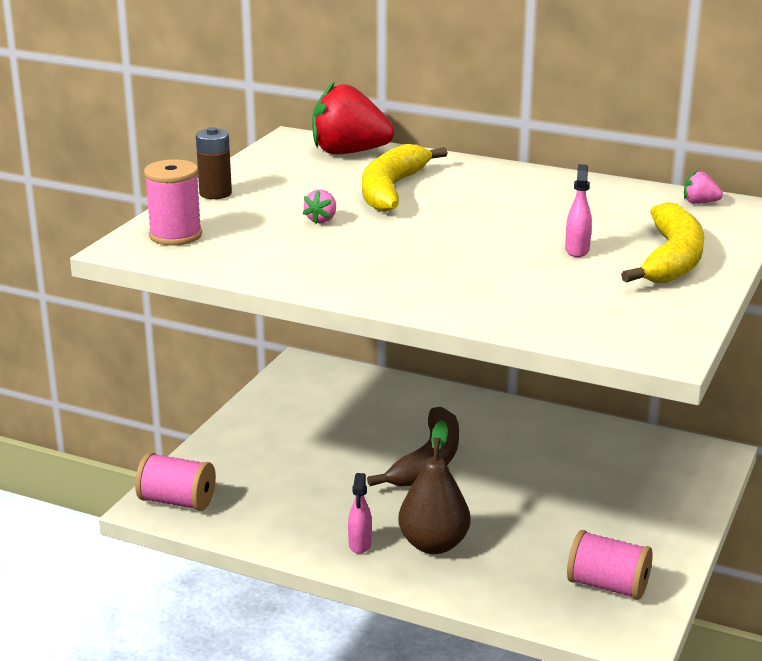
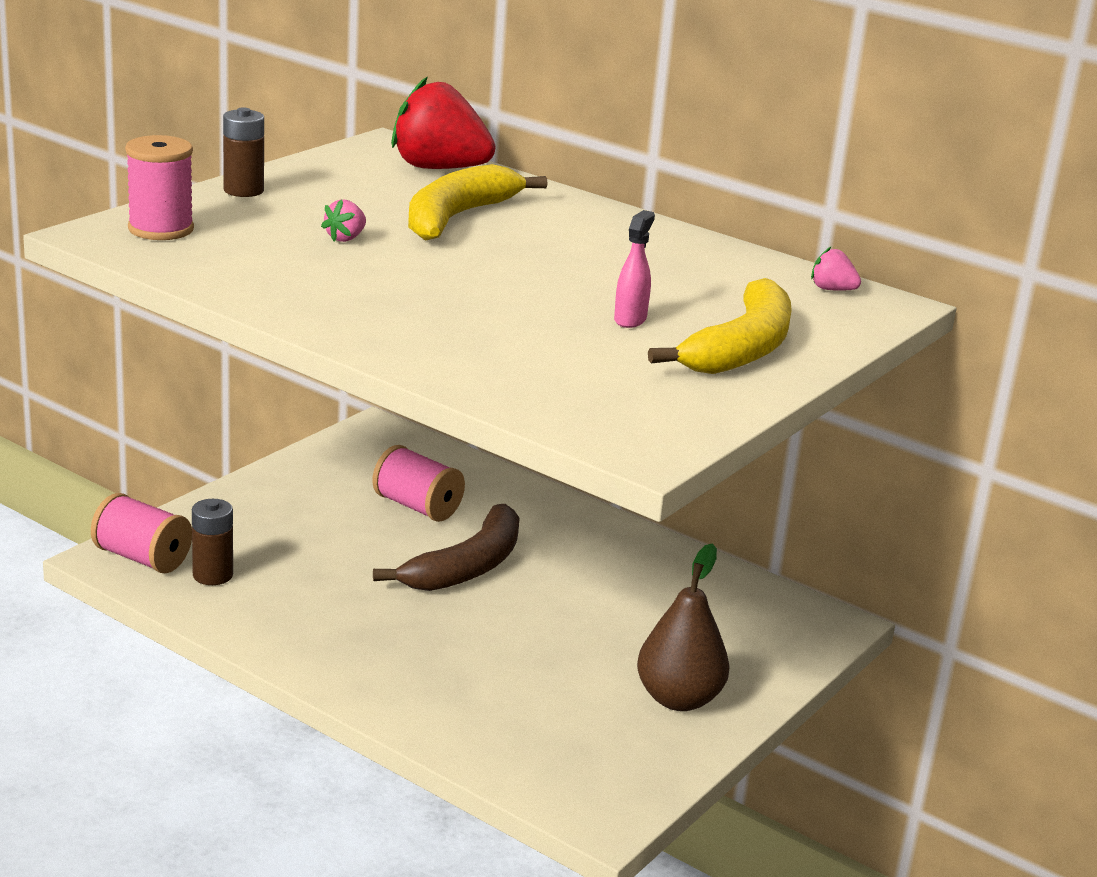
camera: 10 degrees right, 0 degrees up
(239, 505) = (212, 575): none -> brown battery
(360, 545) = (329, 646): pink spray bottle -> none
(433, 544) = (418, 663): brown pear -> brown pear (678, 699)
(608, 586) = (605, 751): pink spool -> pink spool (417, 507)

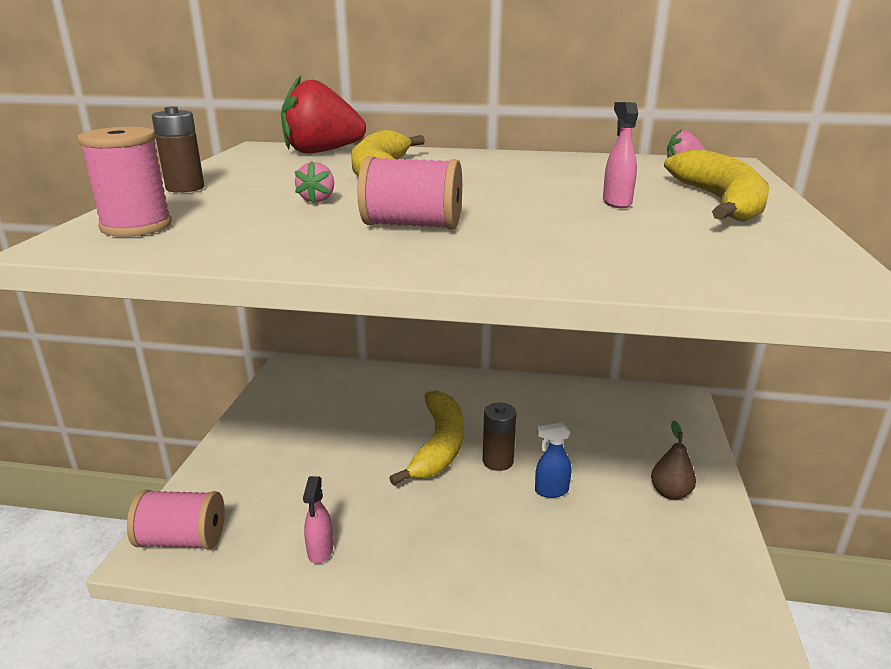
camera: 25 degrees left, 0 degrees up
(212, 575) = (256, 531): brown battery -> brown battery (498, 461)
(258, 612) = (320, 551): none -> pink spray bottle
(417, 507) = (365, 413): pink spool -> pink spool (412, 225)
(467, 566) = (438, 445): brown banana -> yellow banana
(544, 649) = (551, 491): none -> blue spray bottle
(678, 699) = (670, 493): brown pear -> brown pear, size x0.60

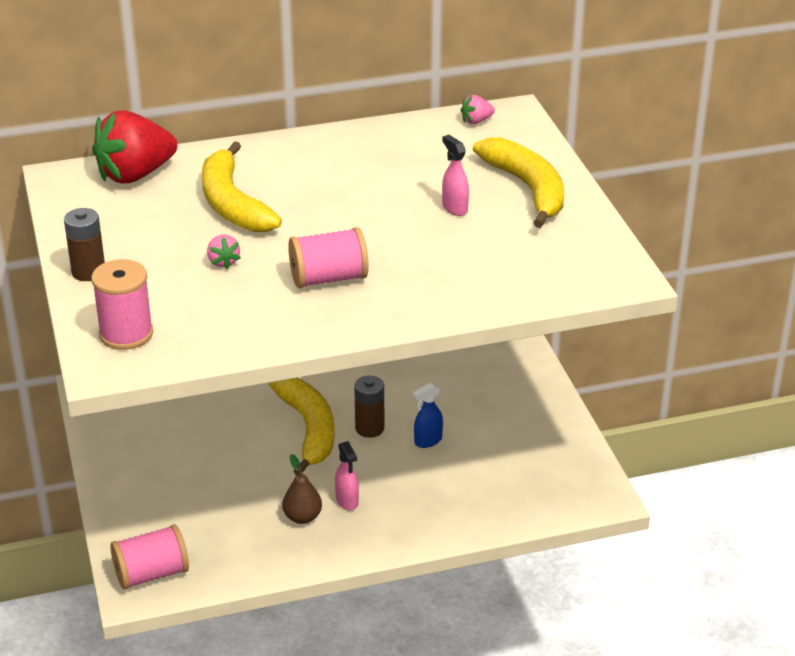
camera: 25 degrees left, 10 degrees up
(320, 551) = (273, 545): pink spray bottle -> pink spray bottle (347, 501)
(670, 493) = (522, 414): brown pear -> brown pear (302, 517)

